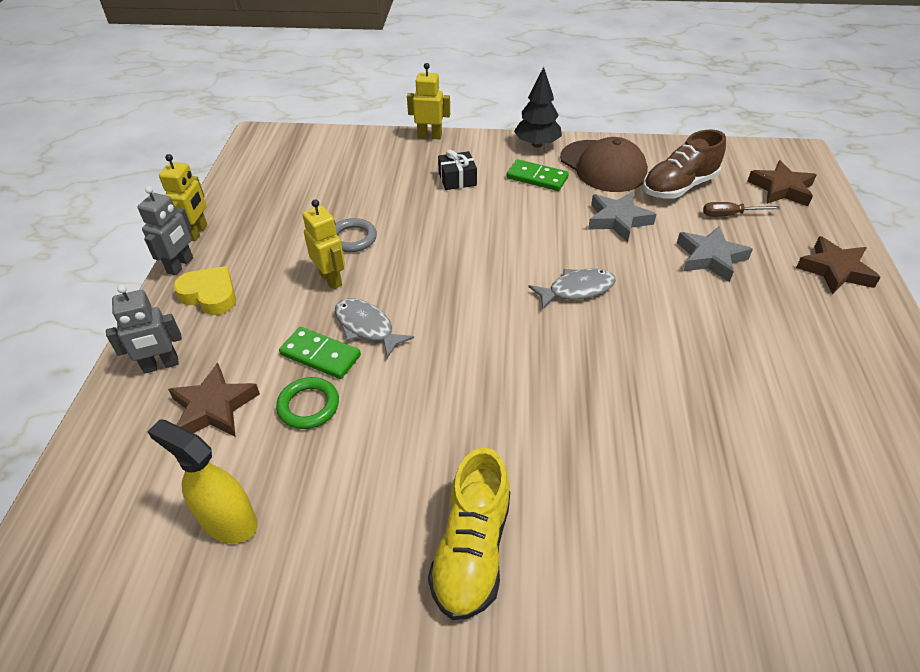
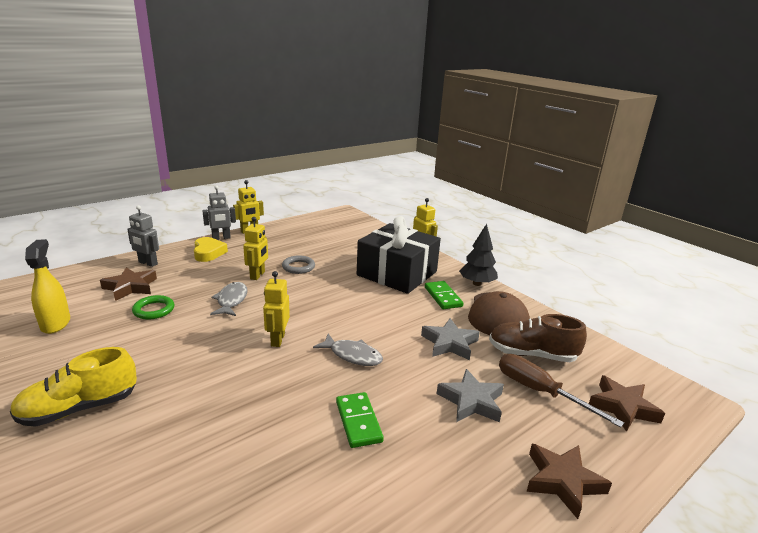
camera: 45 degrees right, 20 degrees down
(320, 355) = (195, 297): green domino -> green domino (358, 421)
(457, 179) = (397, 273): black gift -> black gift, size x2.49
(494, 328) = (277, 340): none -> yellow robot
(729, 215) = (540, 391): brown screwdriver -> brown screwdriver, size x1.69

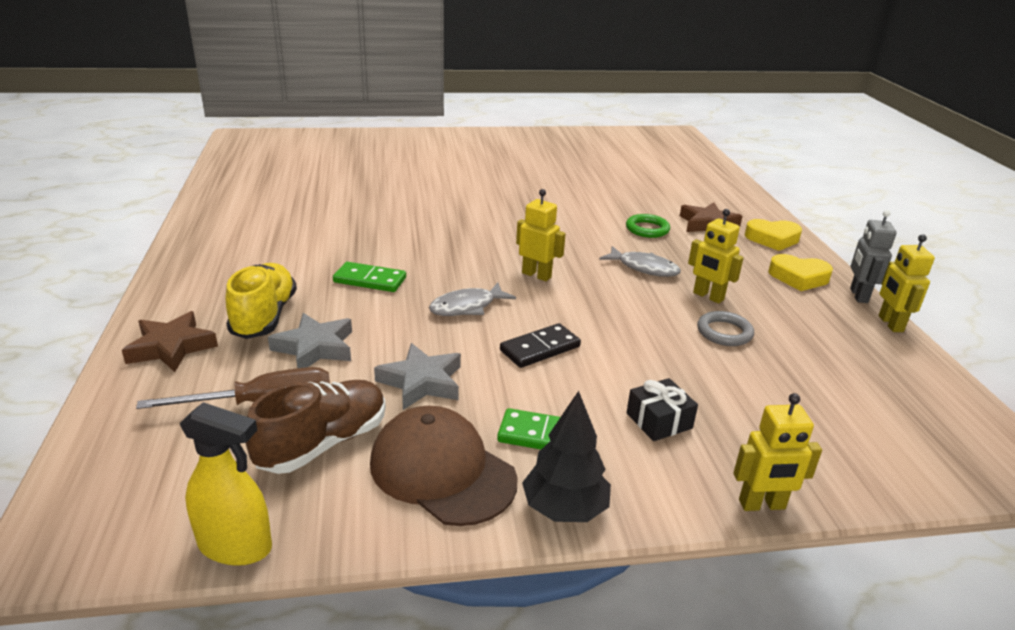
camera: 120 degrees right, 5 degrees up
(55, 323) = (647, 193): yellow spray bottle -> yellow spray bottle (235, 546)
(79, 408) = (511, 192): yellow shoe -> yellow shoe (264, 317)
(148, 263) = (772, 239): grey robot -> yellow heart
(373, 315) = (540, 349): none -> black domino
(397, 273) = (659, 421): black gift -> black gift, size x0.40
(622, 407) = (154, 458): brown star -> none

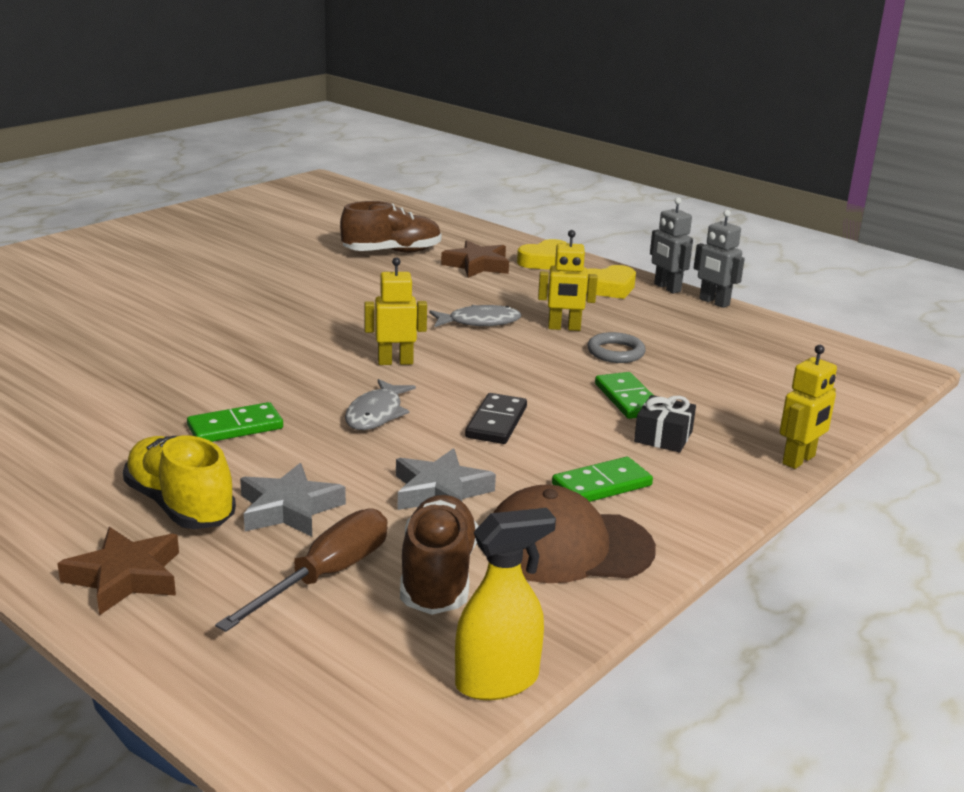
camera: 40 degrees left, 5 degrees down
(564, 509) = (689, 525): black tree -> none
(647, 229) = (431, 286): green ring -> none
(655, 196) = (392, 252): none -> brown shoe
(676, 375) = (628, 399): none -> green domino
(890, 324) = (714, 302): yellow robot -> grey robot

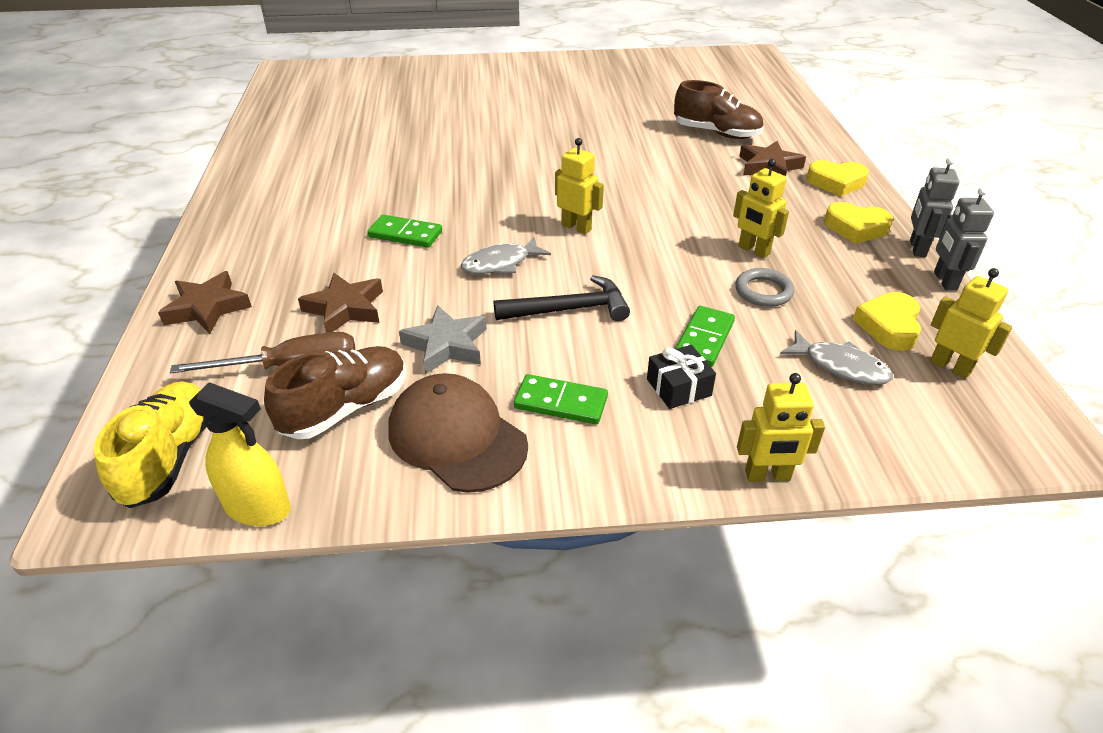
camera: 45 degrees right, 15 degrees up
(180, 506) = (298, 275): yellow shoe -> yellow shoe (169, 458)
(289, 509) = (345, 308): grey star -> brown star
(479, 322) = (691, 218): grey fish -> grey fish (840, 366)
(496, 422) = (569, 309): black domino -> black hammer
(725, 342) = (889, 326): none -> yellow heart
(794, 351) = (950, 367): none -> yellow robot

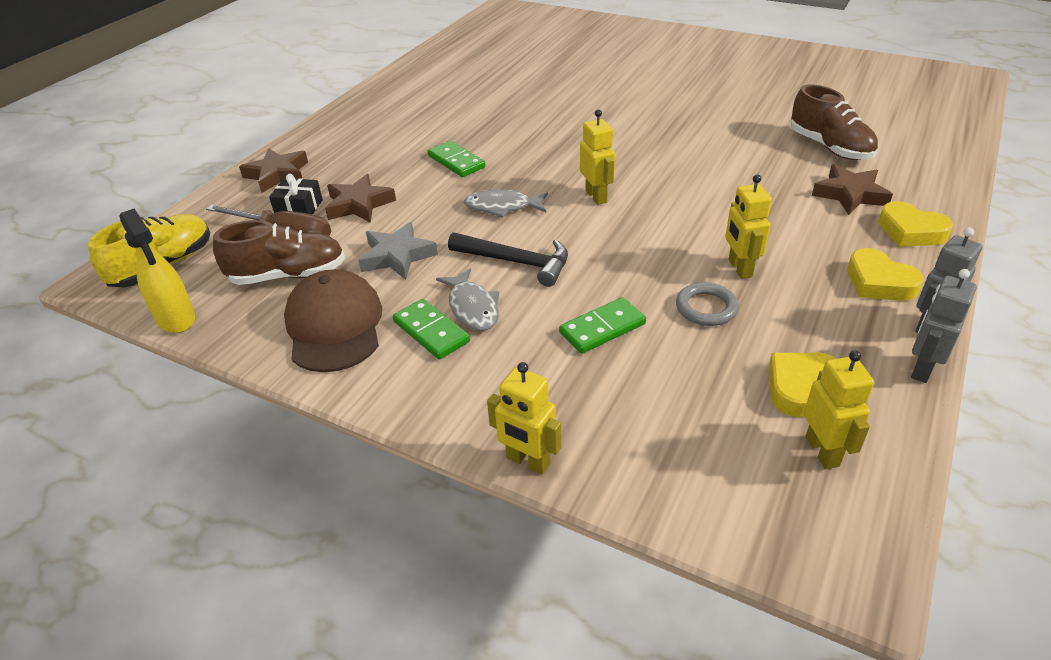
camera: 35 degrees right, 0 degrees up
(678, 387) = (535, 359): black gift -> black gift (299, 208)
(840, 366) = (704, 402): grey fish -> grey fish (472, 307)

